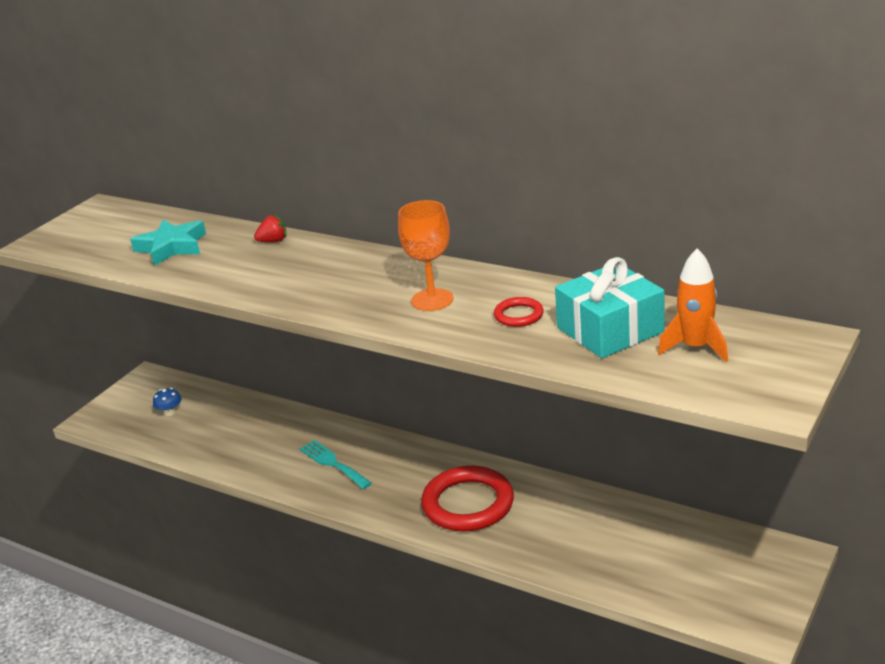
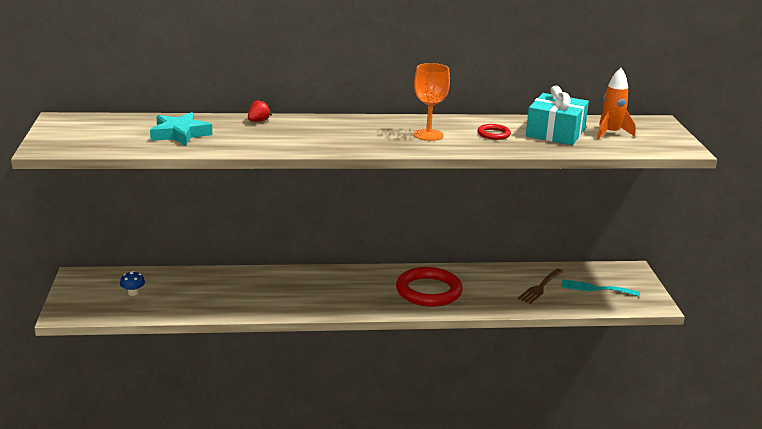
camera: 40 degrees left, 5 degrees down
(333, 463) = (308, 292): turquoise fork -> turquoise fork (595, 288)
(619, 544) = (540, 287): none -> brown fork

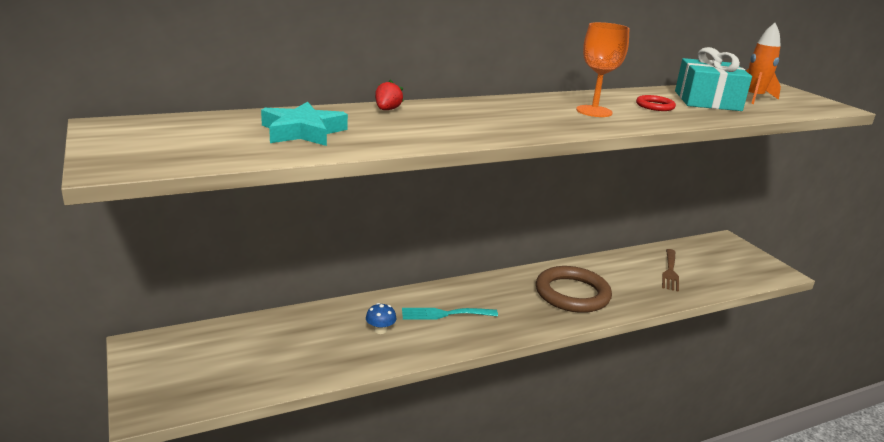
camera: 20 degrees left, 0 degrees up
(133, 293) = (232, 357): blue mushroom -> blue mushroom (380, 330)
(428, 291) = (572, 294): red ring -> brown ring
(595, 288) = (717, 264): turquoise fork -> turquoise fork (444, 314)

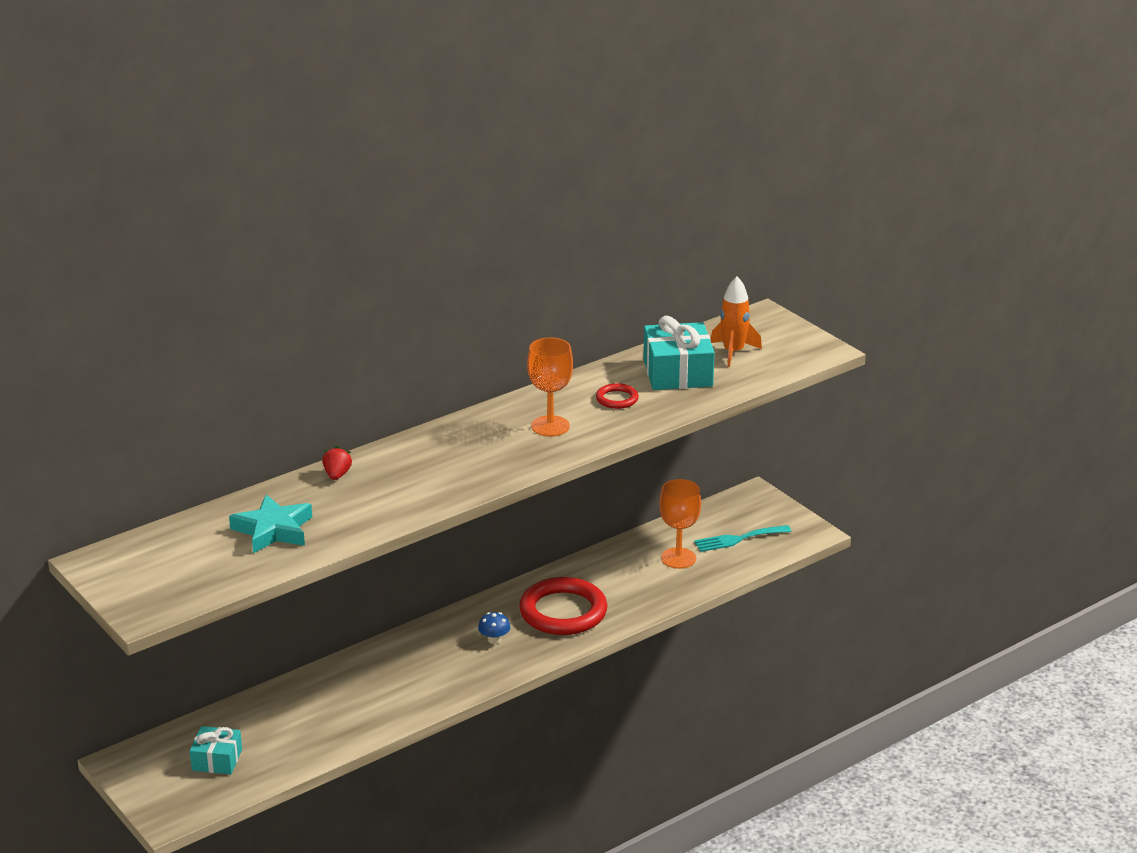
camera: 10 degrees left, 5 degrees up
(226, 361) = (217, 760): none -> turquoise gift
(380, 330) = (360, 697): blue mushroom -> blue mushroom (494, 639)
(444, 314) = (424, 665): turquoise fork -> turquoise fork (738, 539)
(572, 294) = (563, 612): brown ring -> red ring
(670, 272) = (678, 558): brown fork -> orange goblet

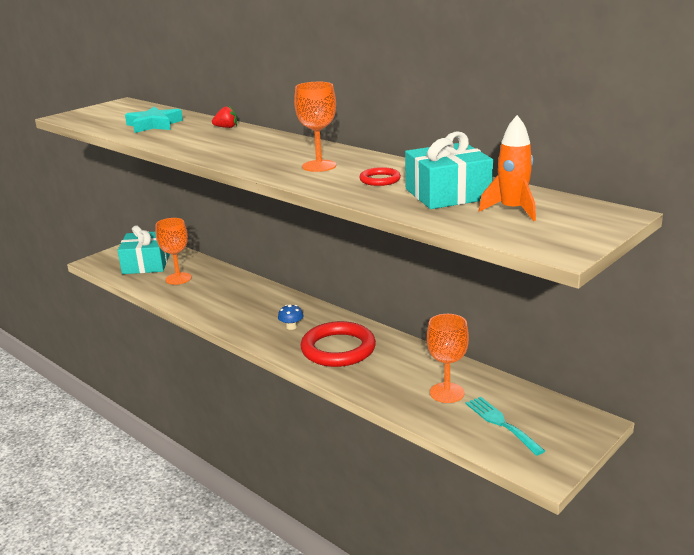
camera: 80 degrees right, 5 degrees down
(217, 760) = (146, 264): turquoise gift -> turquoise gift, size x1.67
(294, 728) = (178, 278): none -> orange goblet

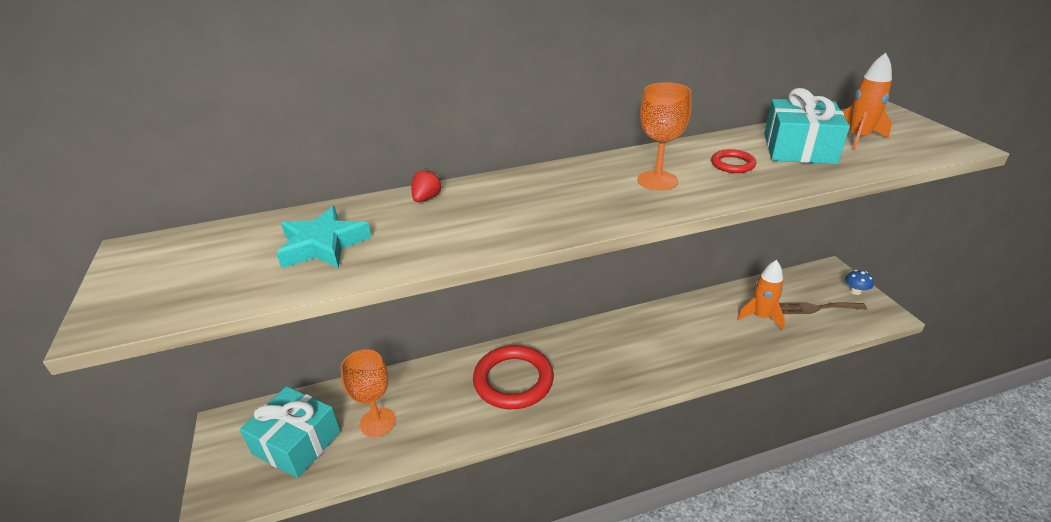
camera: 60 degrees left, 10 degrees up
(291, 327) = (582, 366): blue mushroom -> blue mushroom (855, 291)
(338, 349) = (650, 350): red ring -> red ring (513, 380)
(447, 393) = (761, 317): orange goblet -> orange rocket
(501, 423) = (816, 308): turquoise fork -> brown fork

